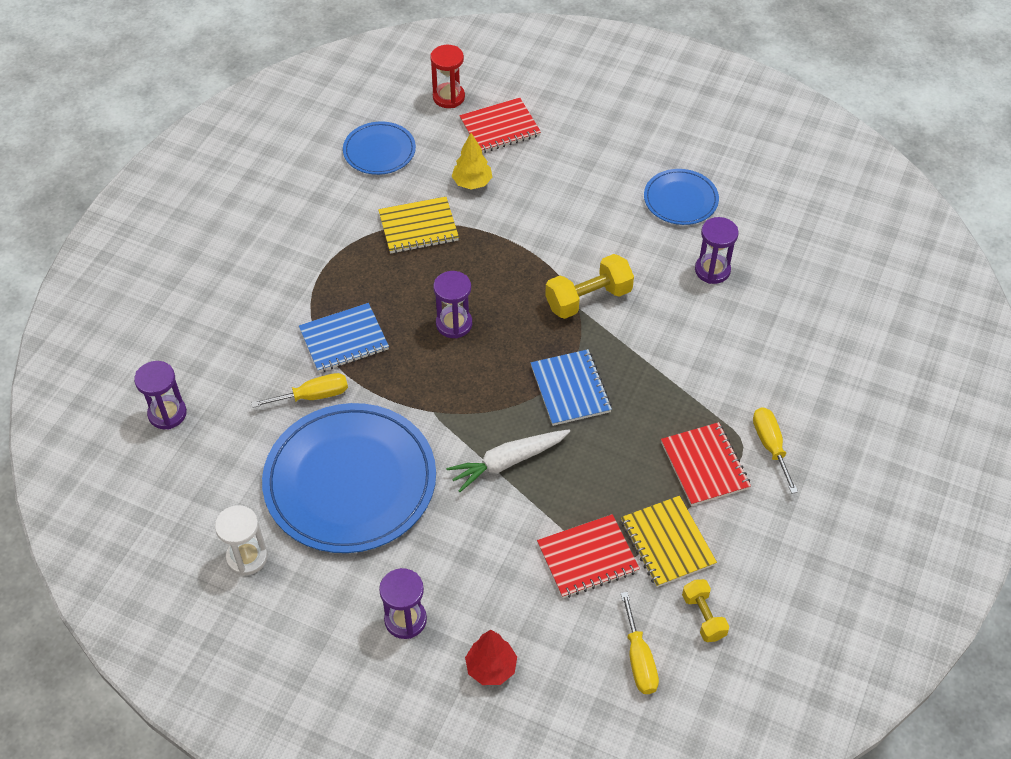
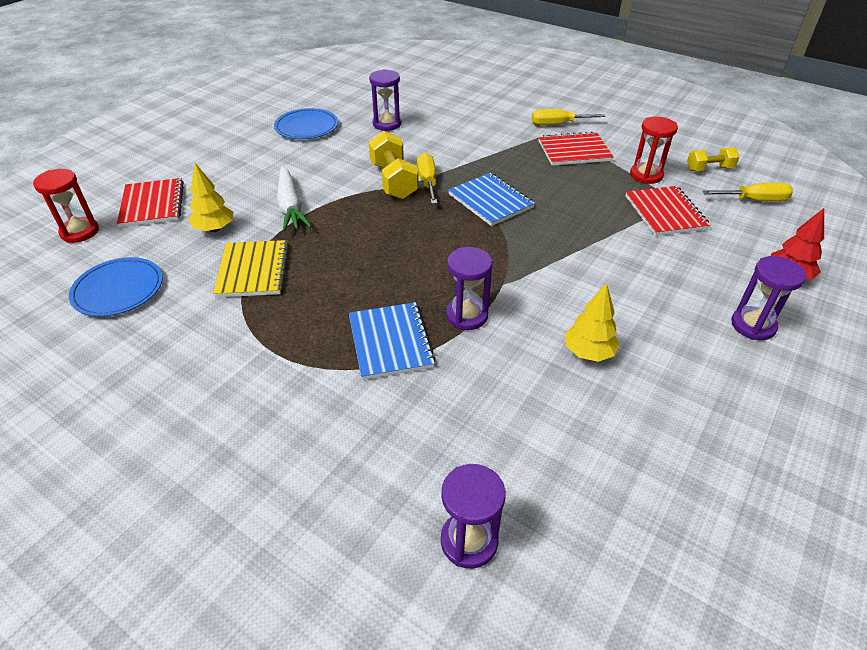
camera: 80 degrees left, 10 degrees down
(247, 557) = (700, 455): white hourglass -> none
(313, 396) = (466, 375): yellow screwdriver -> yellow screwdriver (427, 181)
(350, 481) = (588, 352): blue plate -> yellow tree
(454, 324) = (395, 259): purple hourglass -> purple hourglass (467, 316)
(507, 462) = (567, 243): white carrot -> white carrot (290, 207)
(570, 389) = (490, 201): blue notebook -> blue notebook turned 60 degrees clockwise
(667, 543) = (646, 175): yellow notebook -> red hourglass

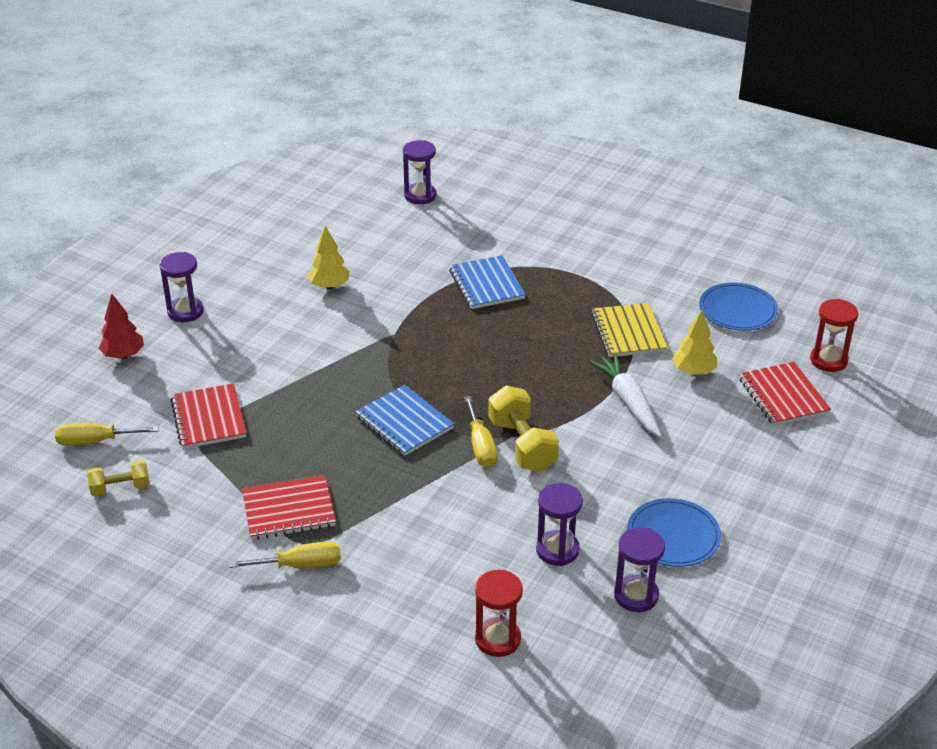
camera: 175 degrees right, 5 degrees down
(467, 316) = (426, 306): purple hourglass -> purple hourglass (636, 595)
(646, 175) = (207, 472): red hourglass -> red hourglass (497, 639)

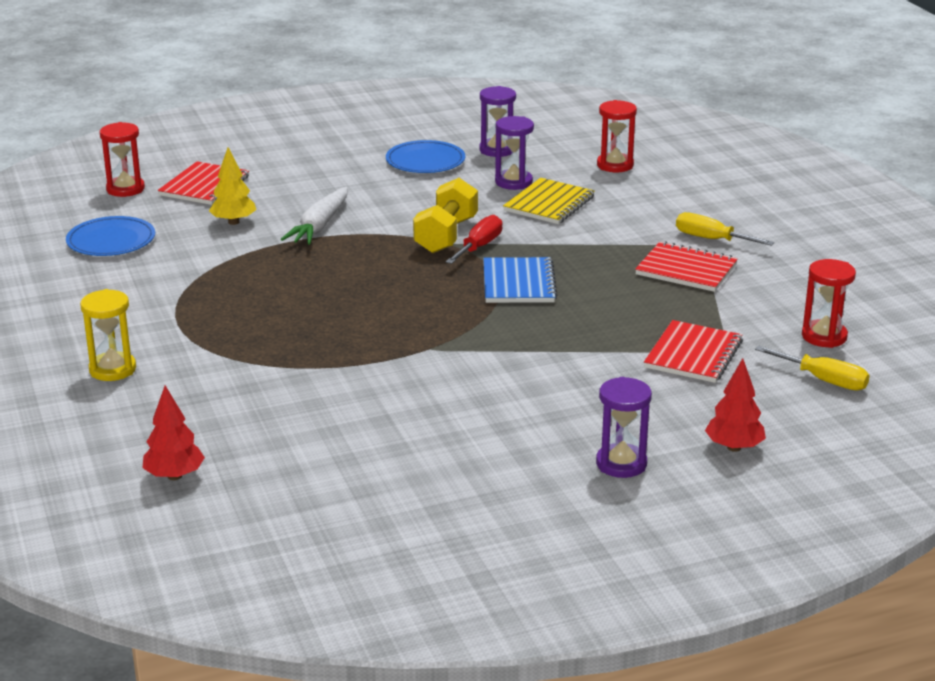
camera: 140 degrees left, 10 degrees down
(120, 488) = (824, 336): yellow dumbbell -> red hourglass
(329, 286) = (429, 420): yellow tree -> none
(420, 196) = (174, 476): purple hourglass -> red tree
(480, 446) = (479, 247): yellow screwdriver -> red screwdriver
(486, 284) = (274, 350): blue notebook -> none
(554, 229) = (112, 369): none -> yellow hourglass
(628, 332) = (228, 263): yellow notebook -> yellow notebook (549, 204)

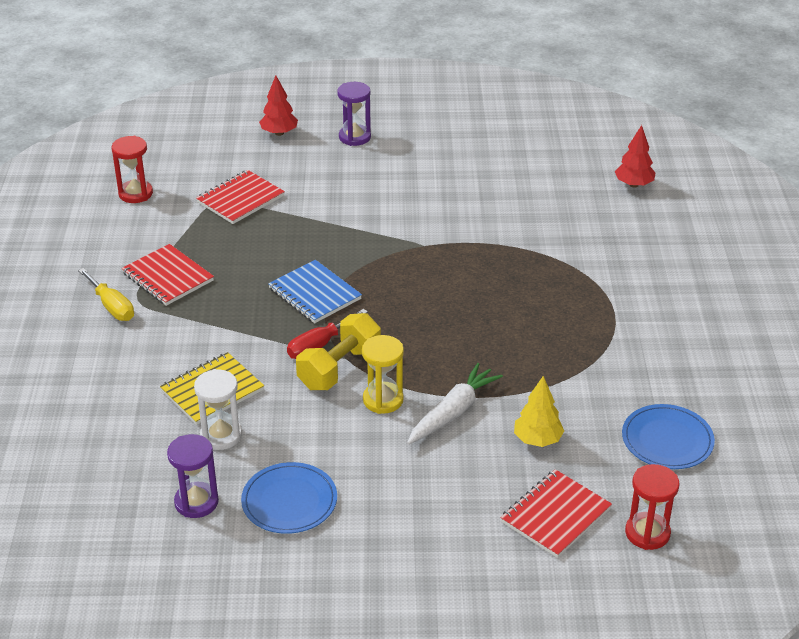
camera: 160 degrees left, 10 degrees up
(112, 369) = (671, 277): yellow hourglass -> yellow hourglass (383, 400)
(513, 182) = (221, 435): purple hourglass -> white hourglass
(518, 283) = (314, 294): blue notebook -> blue notebook turned 60 degrees counterclockwise
(615, 165) = (95, 438): red hourglass -> none
(823, 380) = (176, 162): yellow screwdriver -> none

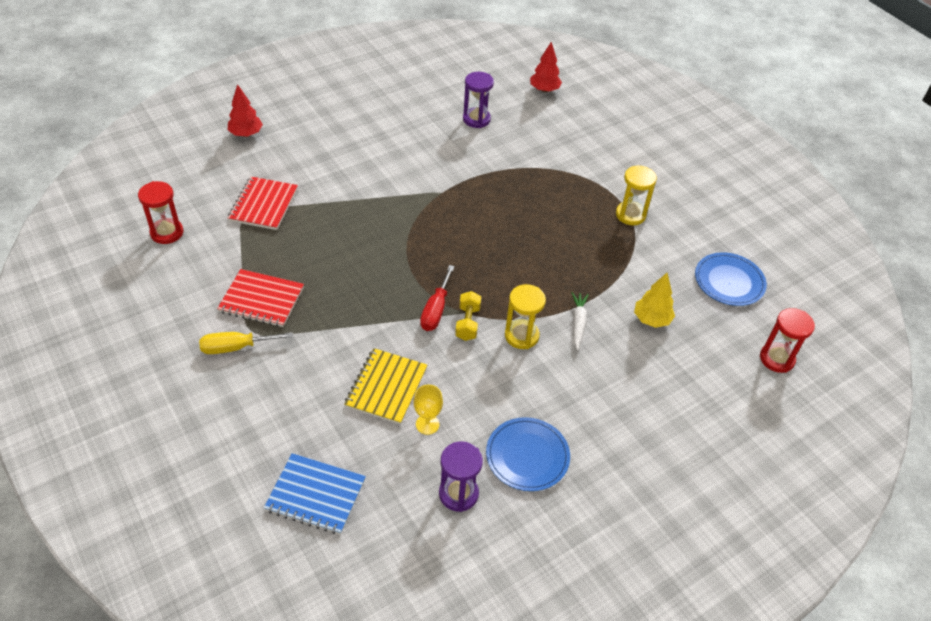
camera: 35 degrees left, 10 degrees up
(112, 306) = (235, 347): yellow screwdriver -> yellow screwdriver turned 150 degrees clockwise
(221, 435) = (427, 424): white hourglass -> yellow goblet
(314, 294) = (394, 266): blue notebook -> blue notebook (315, 495)
(339, 368) = (467, 323): yellow dumbbell -> yellow dumbbell, size x0.61
(354, 137) = (311, 117): purple hourglass -> purple hourglass (476, 119)
(453, 412) = (578, 323): white carrot -> white carrot, size x0.65
(555, 515) = (712, 374): red notebook -> none
(613, 336) = (630, 215): none -> yellow hourglass

